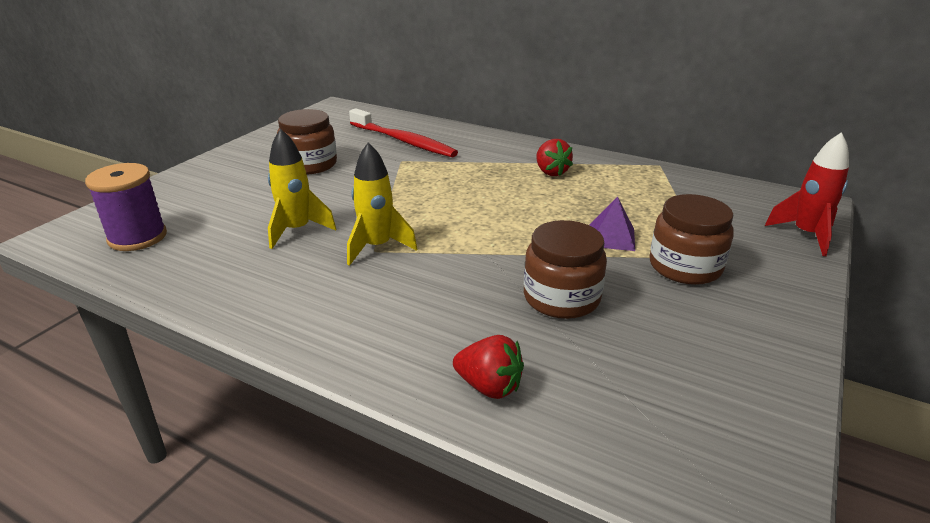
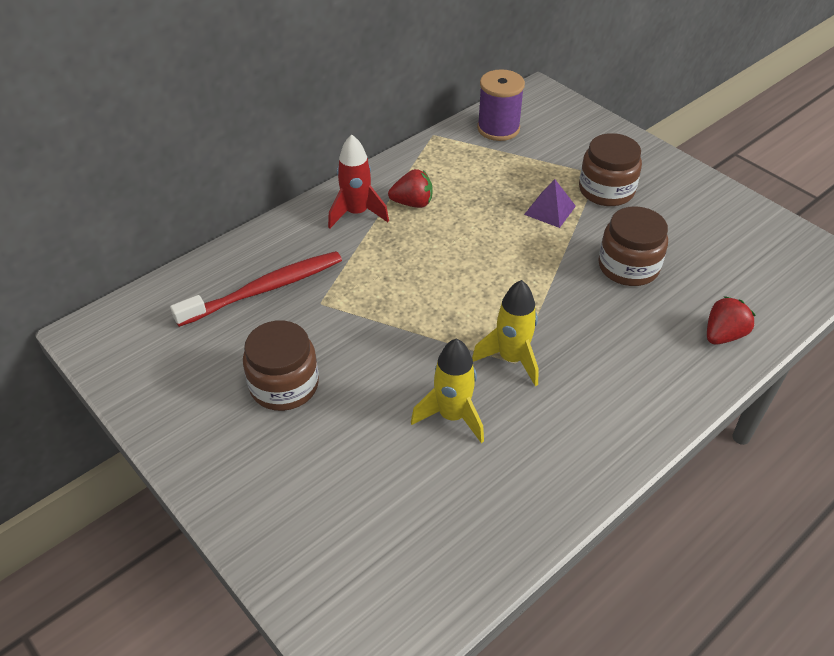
camera: 70 degrees left, 15 degrees up
(137, 237) = (407, 568): purple spool -> purple spool (498, 128)
(806, 235) = (584, 117): red rocket -> red rocket (356, 213)

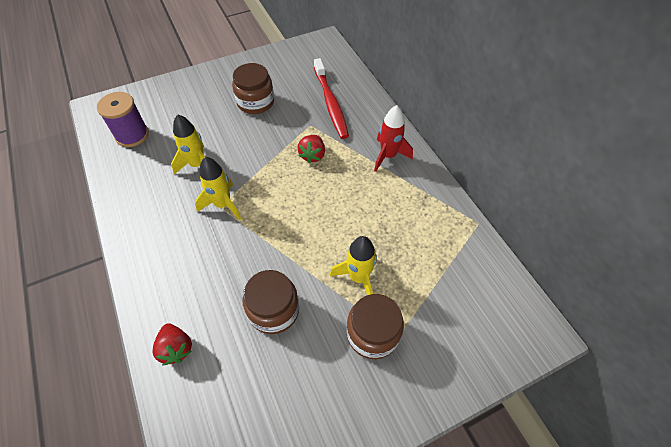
camera: 105 degrees right, 10 degrees up
(412, 203) = (391, 189): red strawberry -> red strawberry (312, 155)
(498, 128) = (481, 275): purple spool -> purple spool (132, 135)
(550, 210) = (358, 277): purple pyramid -> yellow rocket

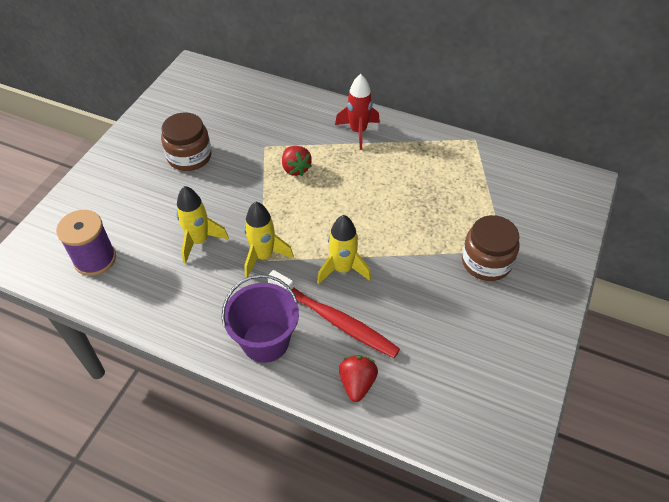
camera: 40 degrees left, 5 degrees down
(158, 266) = (265, 341): none -> purple bucket
(176, 348) = (357, 383): red strawberry -> red strawberry turned 105 degrees counterclockwise
(273, 310) = (400, 300): brown jar -> none
(330, 103) = (261, 118): red toothbrush -> red toothbrush (334, 319)
(358, 277) = (435, 233): yellow rocket -> yellow rocket (342, 269)

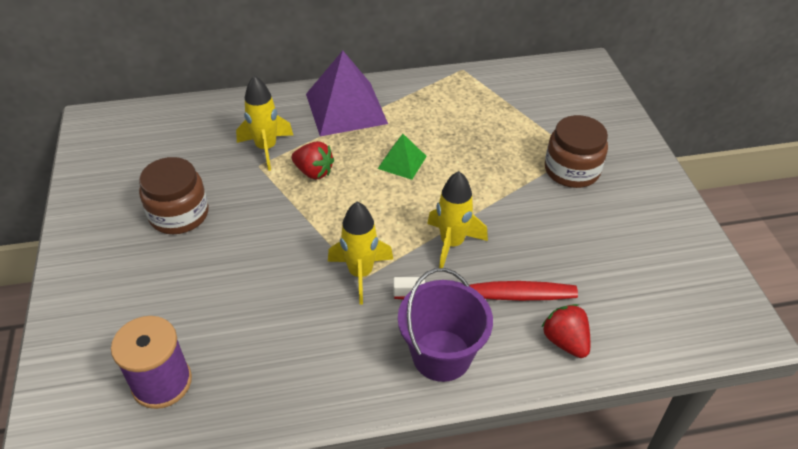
camera: 35 degrees left, 5 degrees down
(199, 241) = (274, 296): yellow rocket -> yellow rocket (266, 148)
(358, 131) = (346, 108): red rocket -> purple pyramid
(362, 191) = (402, 162): none -> green pyramid

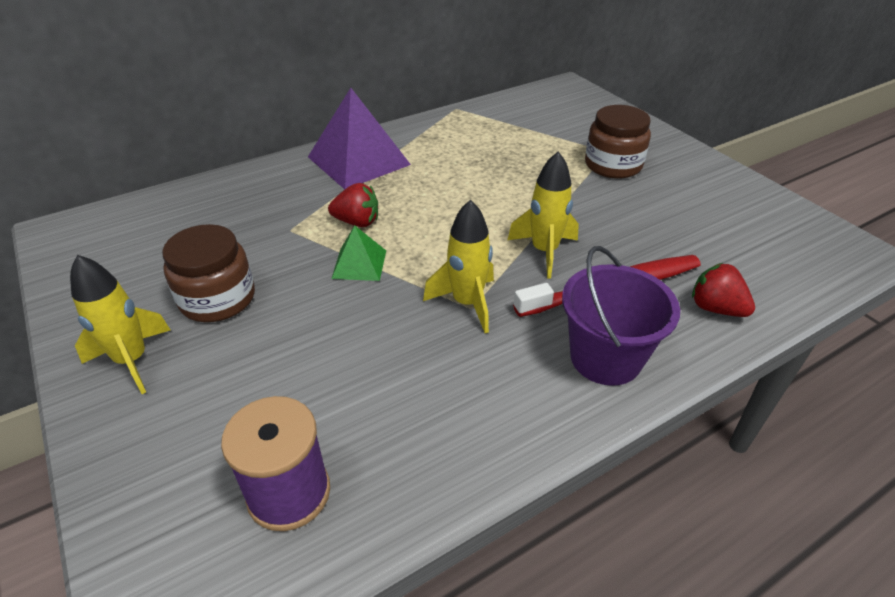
camera: 20 degrees left, 5 degrees down
(266, 148) = (290, 212): yellow rocket -> yellow rocket (132, 360)
(402, 162) = (446, 193): green pyramid -> green pyramid (359, 264)

